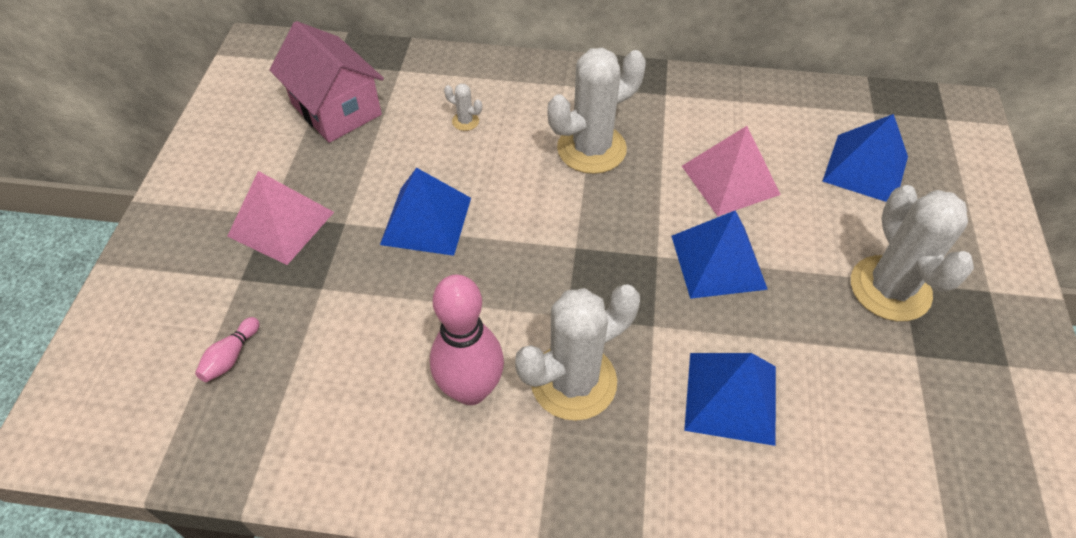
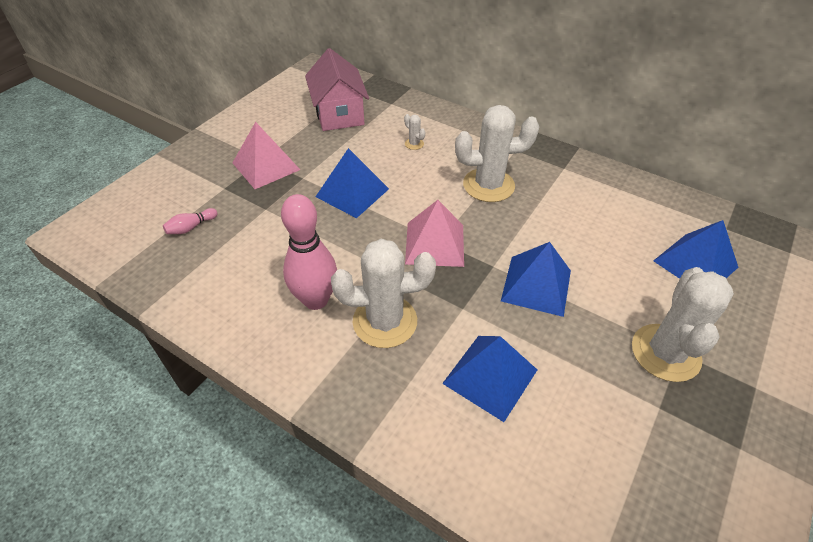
camera: 25 degrees right, 5 degrees down
(730, 180) = (579, 236): pink pyramid -> pink pyramid (434, 244)

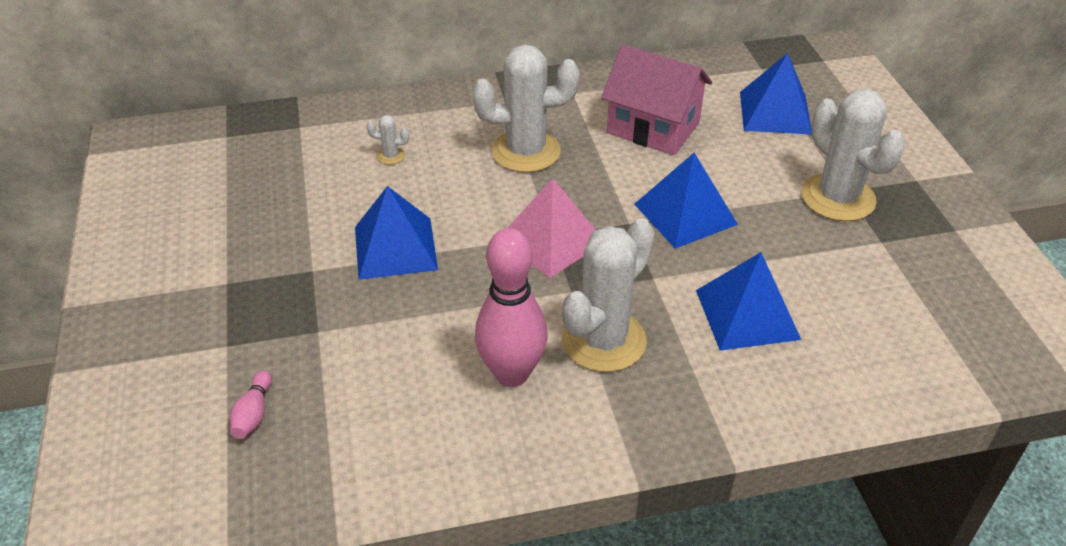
camera: 45 degrees left, 5 degrees down
(266, 166) = (245, 287): pink pyramid -> none
(339, 114) = (250, 175): pink house -> pink house (653, 128)
(488, 185) = (526, 151): white cactus -> white cactus turned 45 degrees clockwise

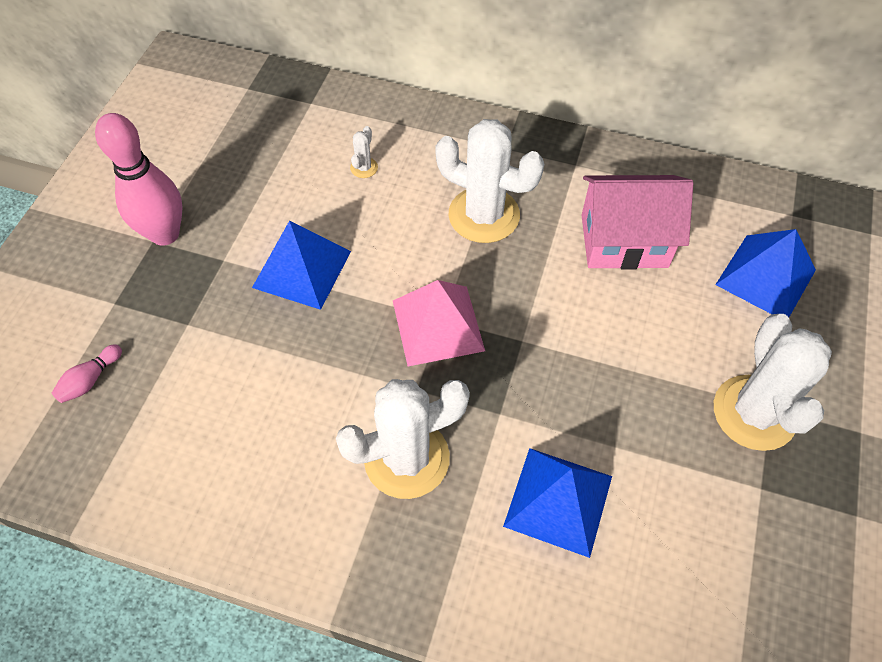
camera: 30 degrees right, 15 degrees up
(391, 156) = (364, 168): white cactus -> white cactus turned 75 degrees clockwise
(512, 373) = (306, 450): pink bowling pin -> pink bowling pin (165, 234)
(653, 128) = (624, 241): pink house -> pink house turned 60 degrees counterclockwise
(685, 214) = (582, 356): blue pyramid -> none

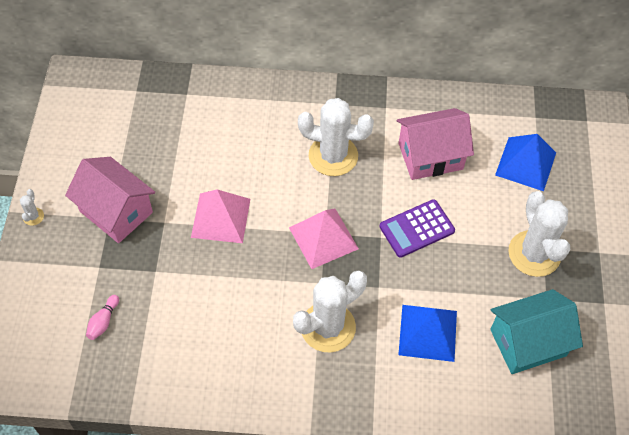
camera: 15 degrees left, 0 degrees up
(165, 234) = (116, 212): pink bowling pin -> pink house
(302, 269) = (221, 218): blue pyramid -> pink pyramid
(364, 168) = (240, 137): white cactus -> white cactus (33, 216)
(579, 339) = (417, 229): none -> purple calculator
(717, 553) = (528, 342): none -> turquoise house

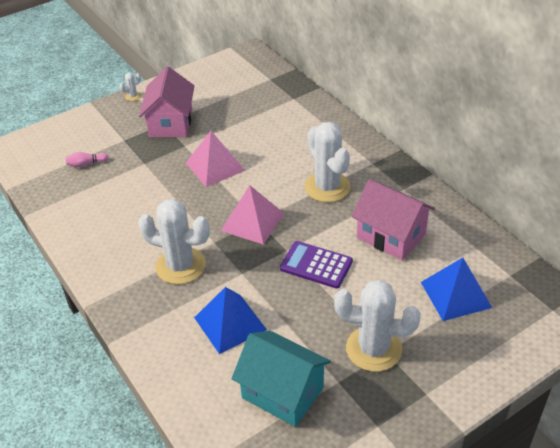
camera: 55 degrees right, 15 degrees down
(534, 254) = (373, 349): white cactus -> white cactus turned 60 degrees clockwise

